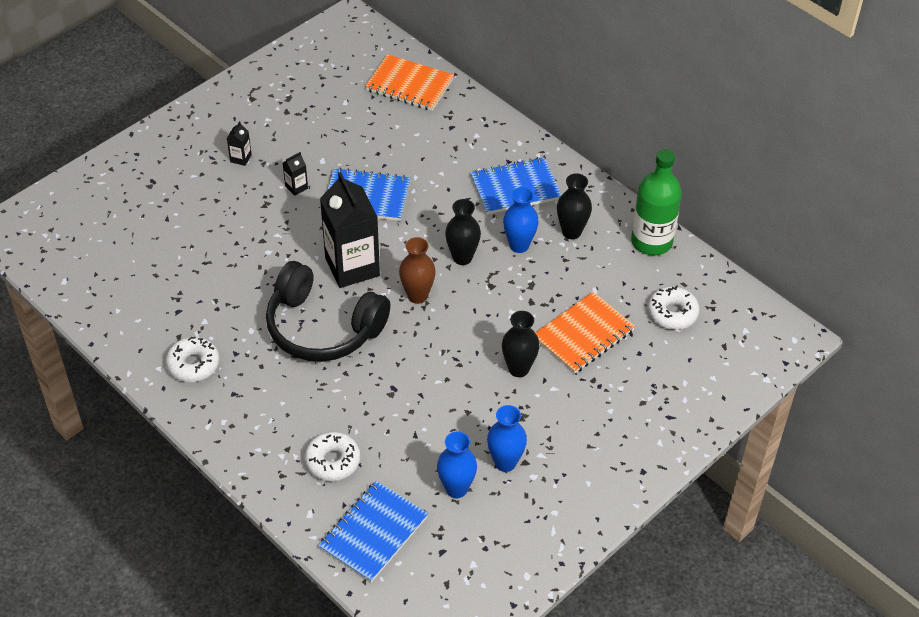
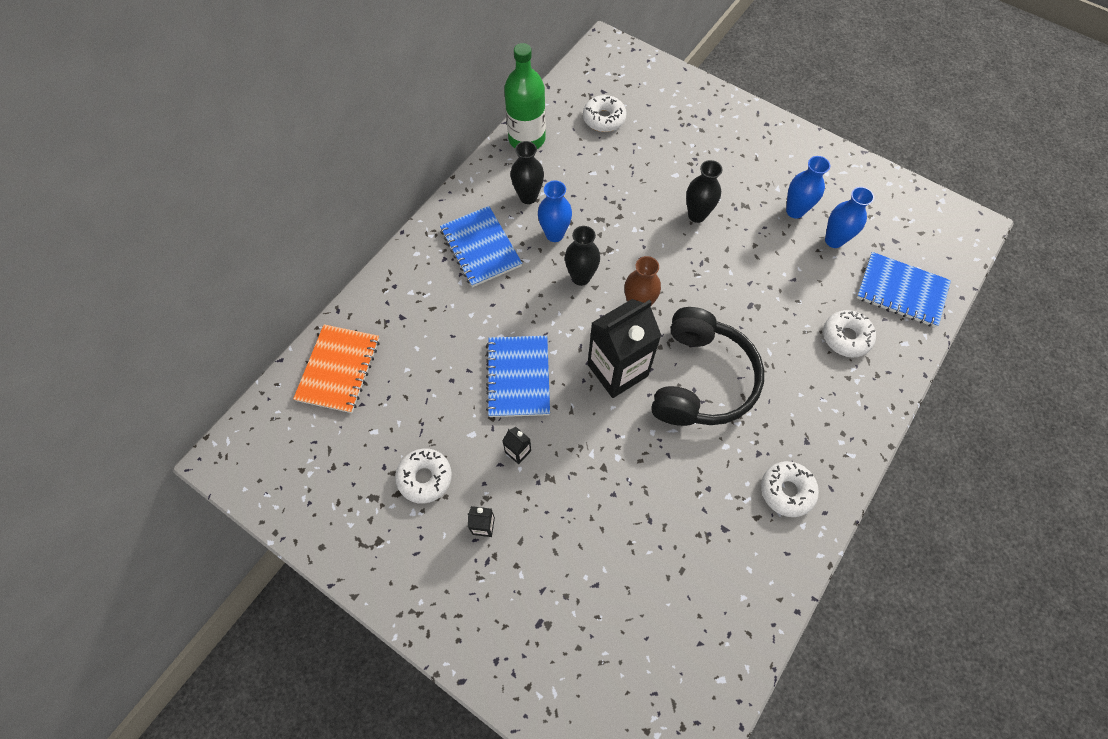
camera: 100 degrees left, 15 degrees up
(294, 128) = (425, 478): none -> white donut
(583, 334) = (645, 175): orange notebook -> none

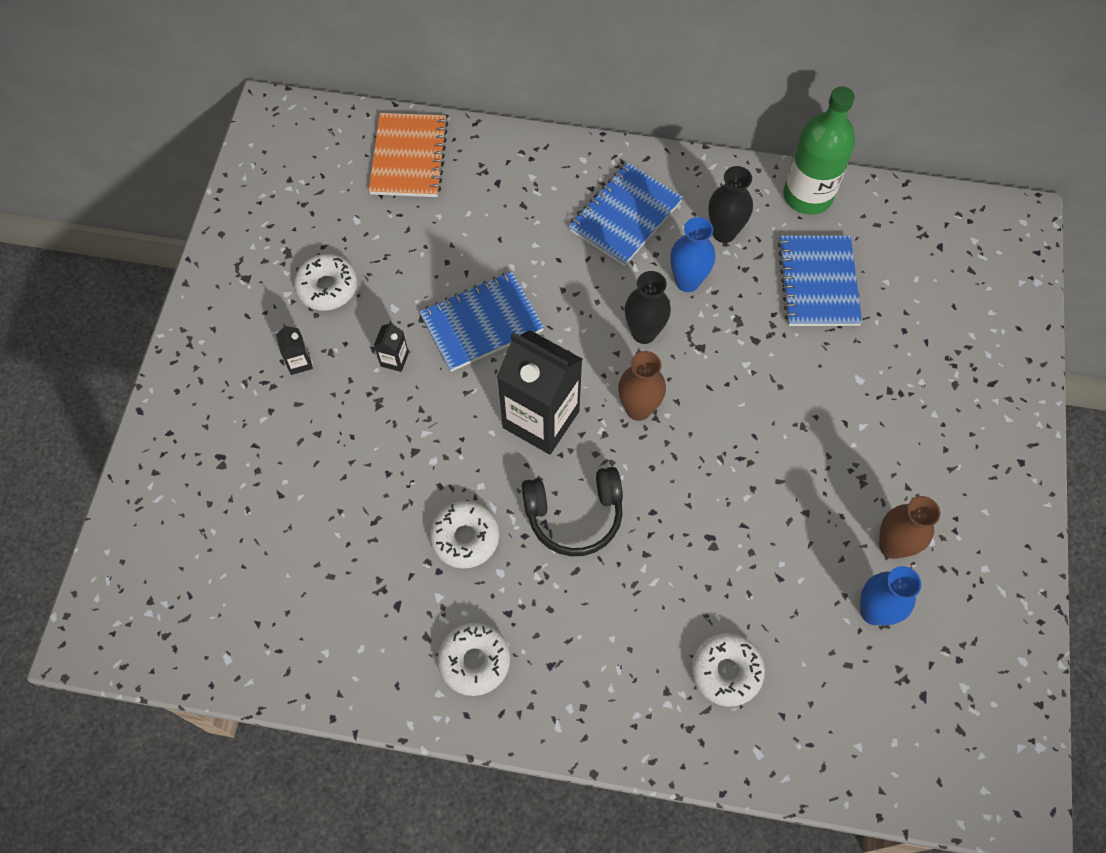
camera: 65 degrees right, 0 degrees up
(339, 369) = (409, 157): orange notebook -> orange notebook turned 75 degrees counterclockwise
(604, 119) = (895, 265): white donut -> white donut (465, 538)
(697, 215) = (811, 427): black vase -> none
(701, 380) = (574, 515): black headphones -> black headphones, size x0.65
(795, 211) = (892, 546): blue vase -> brown vase
(901, 291) = (841, 726): blue notebook -> blue notebook (818, 283)

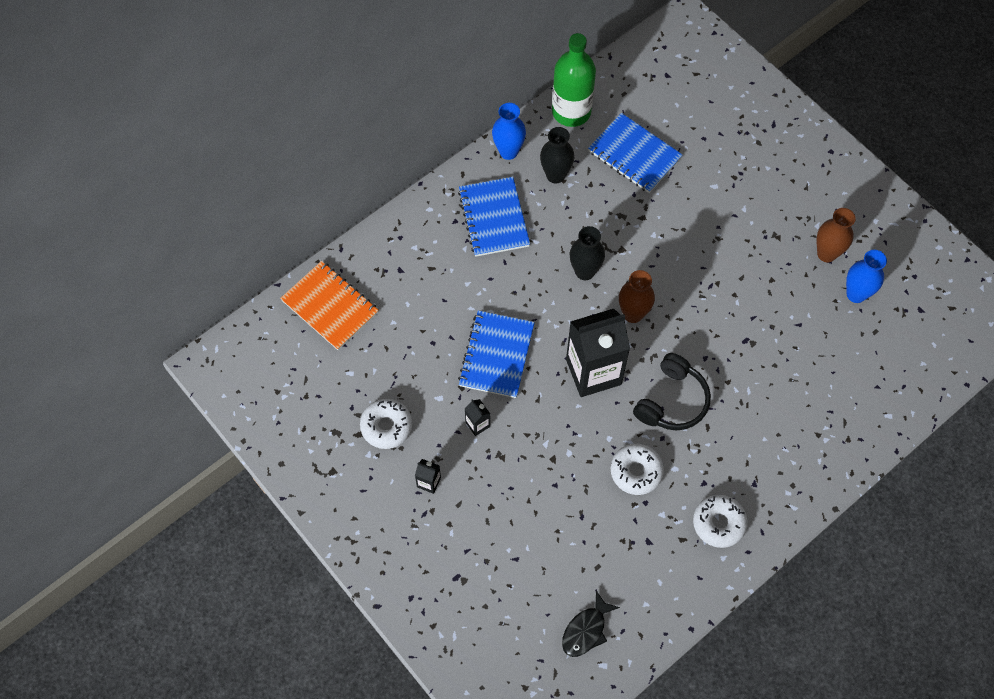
camera: 50 degrees left, 0 degrees up
(253, 614) = (586, 630): none -> black fish
(687, 281) = (571, 221): blue vase -> blue vase (508, 151)
(726, 671) = (831, 395): white donut -> none

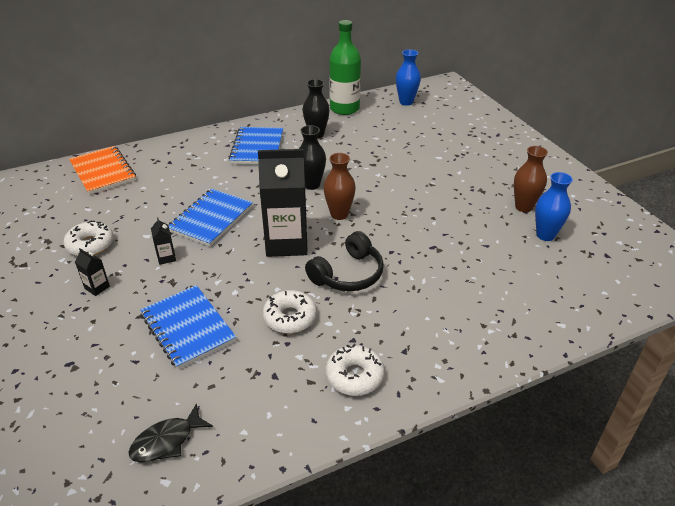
camera: 15 degrees right, 25 degrees down
(508, 151) = (288, 119): blue vase -> blue vase (406, 102)
(634, 155) = (382, 133): blue notebook -> blue notebook (188, 328)

